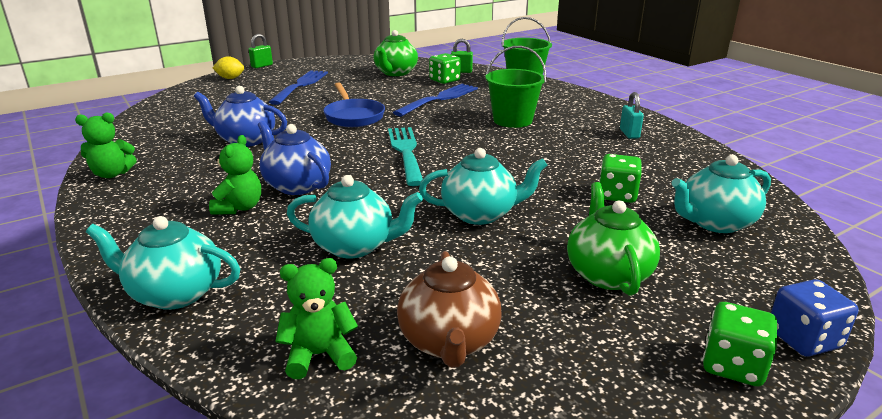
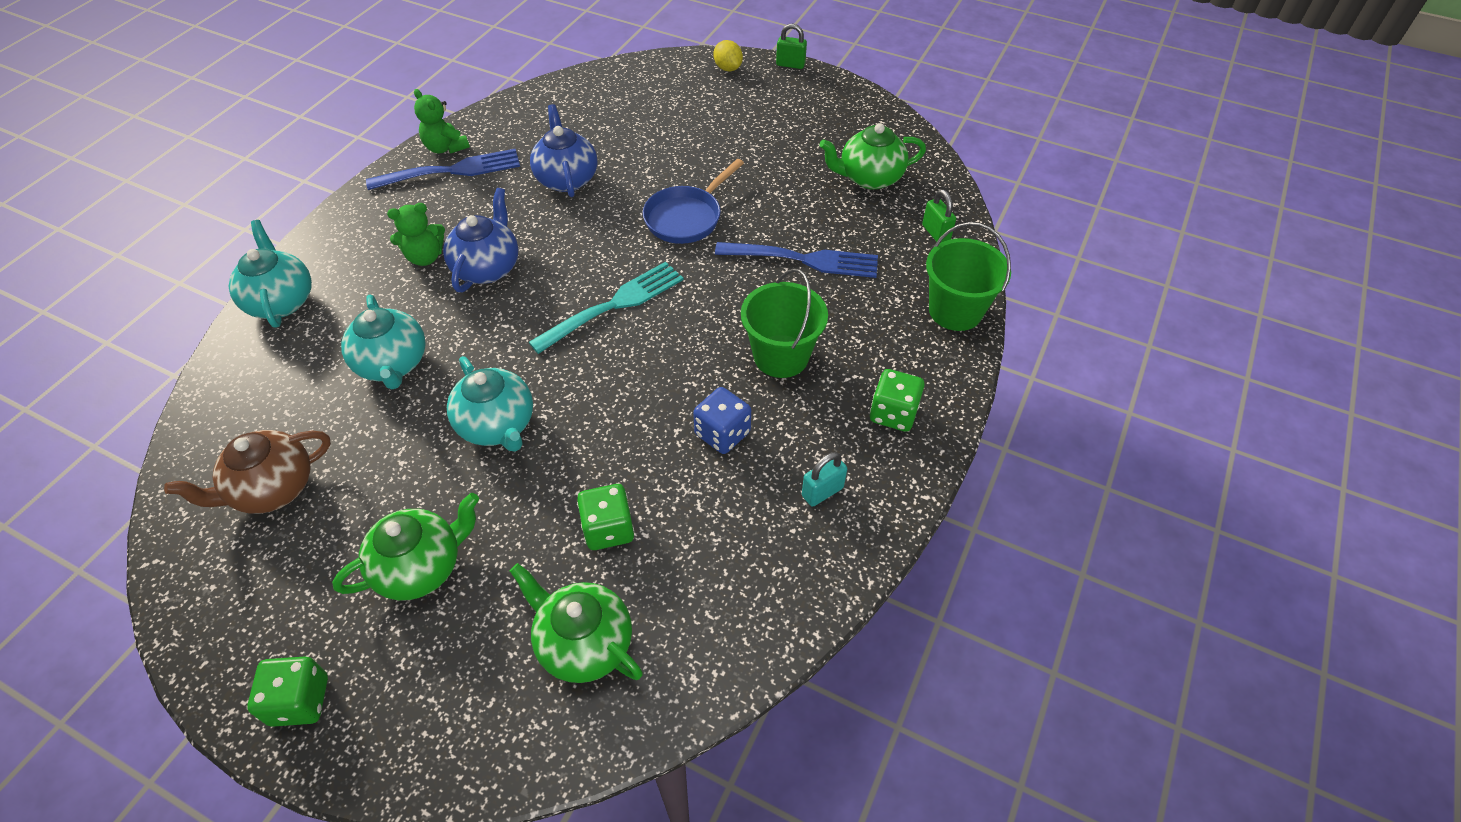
camera: 60 degrees right, 25 degrees up
(300, 86) = (749, 129): blue fork -> blue fork (450, 171)
(319, 355) = (233, 420): green teddy bear -> none
(444, 80) = (881, 233): green dice -> green dice (893, 413)
(714, 223) = (584, 643): turquoise teapot -> green teapot
(803, 339) = (361, 758): blue dice -> blue dice (722, 433)

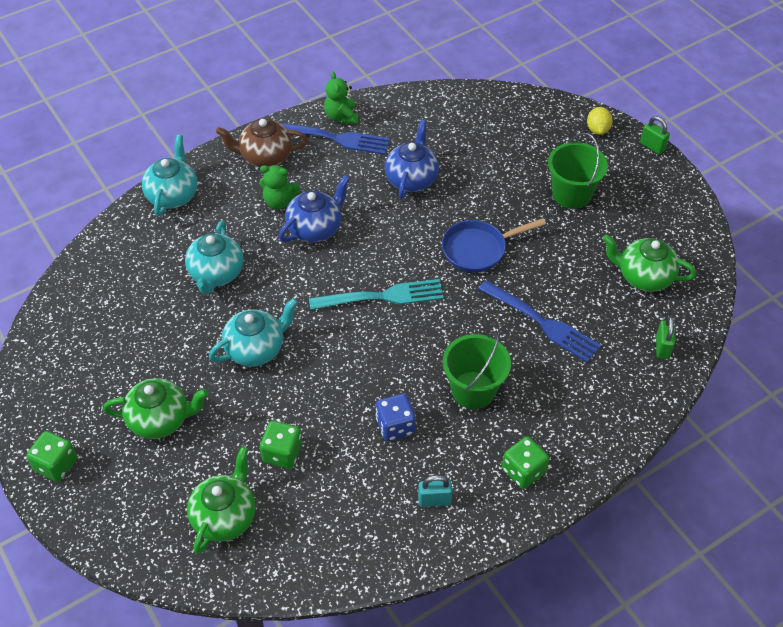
camera: 30 degrees right, 0 degrees up
(272, 489) = (104, 326): brown teapot -> brown teapot (265, 157)
(497, 425) = (256, 349): turquoise teapot -> turquoise teapot turned 120 degrees counterclockwise
(584, 643) = (225, 516): green teapot -> green teapot turned 45 degrees clockwise
(955, 311) = (629, 417): green bucket -> green bucket (571, 194)

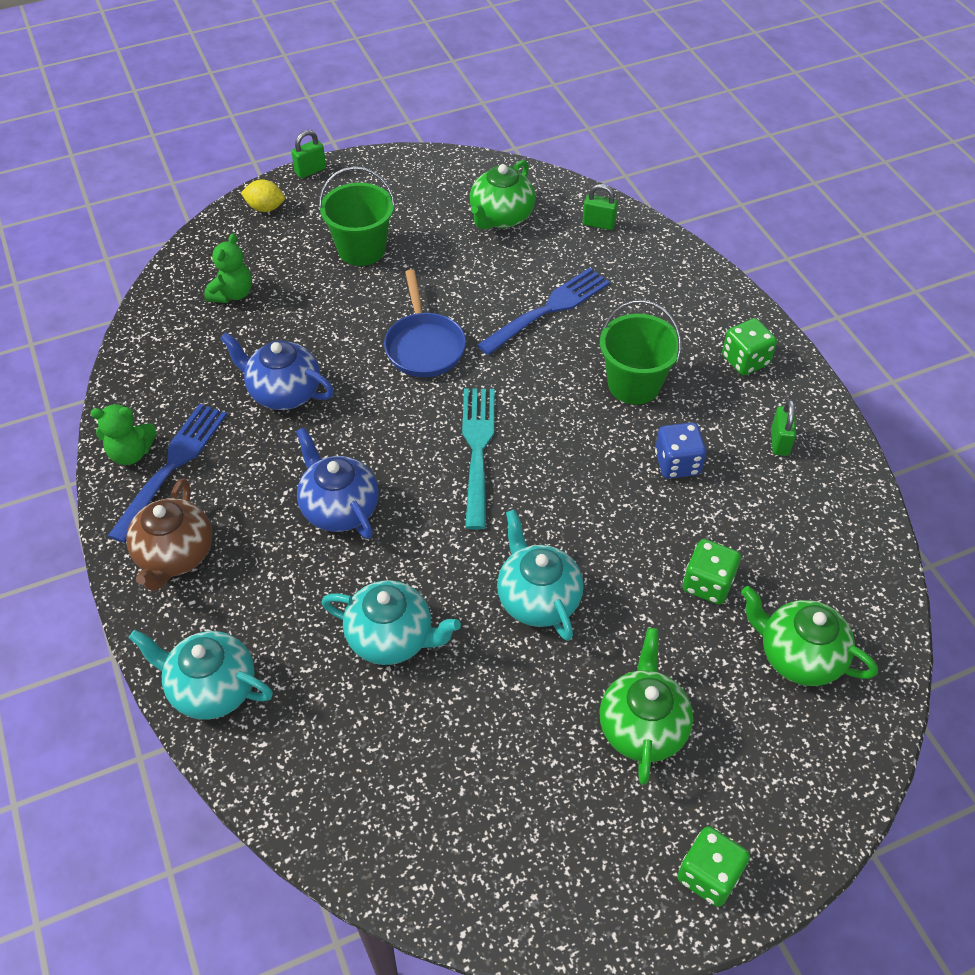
camera: 80 degrees left, 0 degrees up
(279, 202) = (274, 546): green teddy bear -> green teddy bear (232, 294)
(434, 500) = (779, 442): turquoise padlock -> green padlock

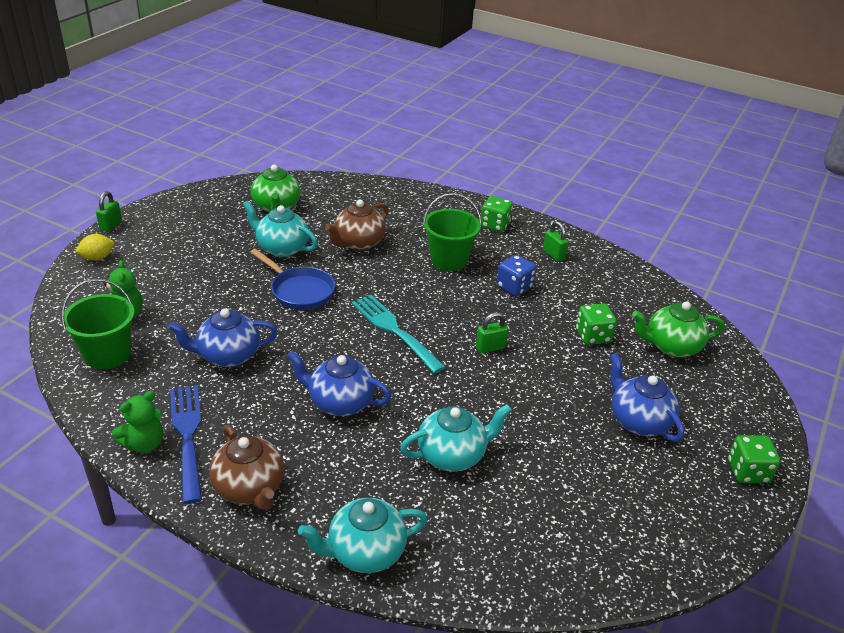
camera: 40 degrees left, 15 degrees down
(361, 249) = (198, 256): green bucket -> green bucket (107, 354)
(537, 598) = (514, 389): turquoise teapot -> turquoise teapot (281, 248)
(548, 310) = (358, 243): blue fork -> brown teapot
(598, 224) = (341, 190): green padlock -> green padlock (490, 347)
(642, 726) = (638, 421): green teapot -> blue teapot

